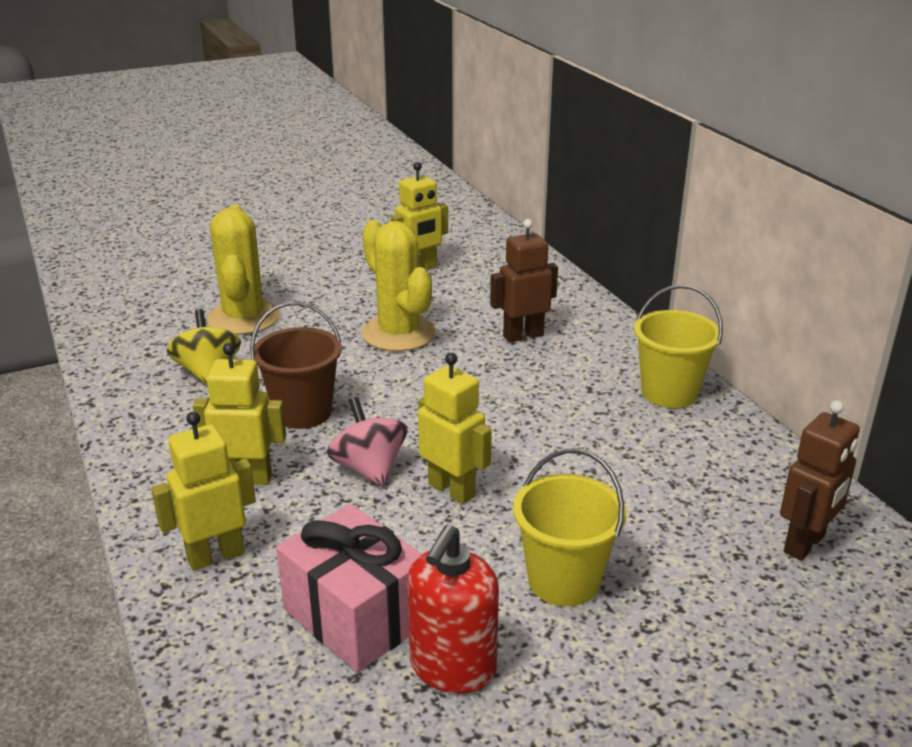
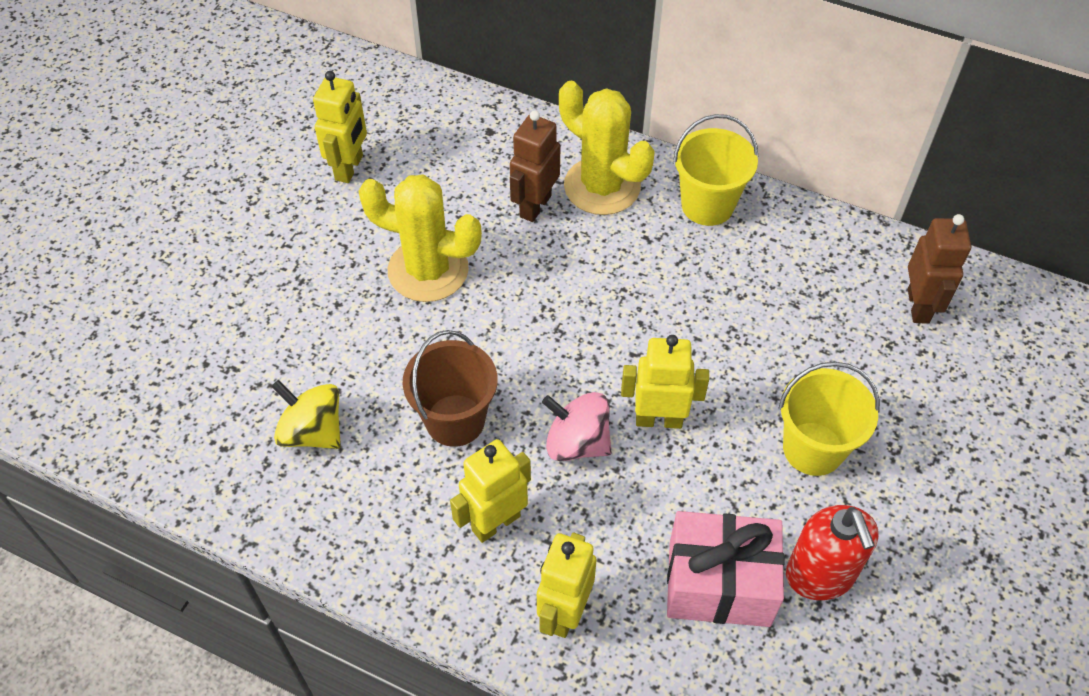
camera: 40 degrees left, 25 degrees up
(243, 318) = (258, 341): yellow cactus -> yellow cactus (602, 186)

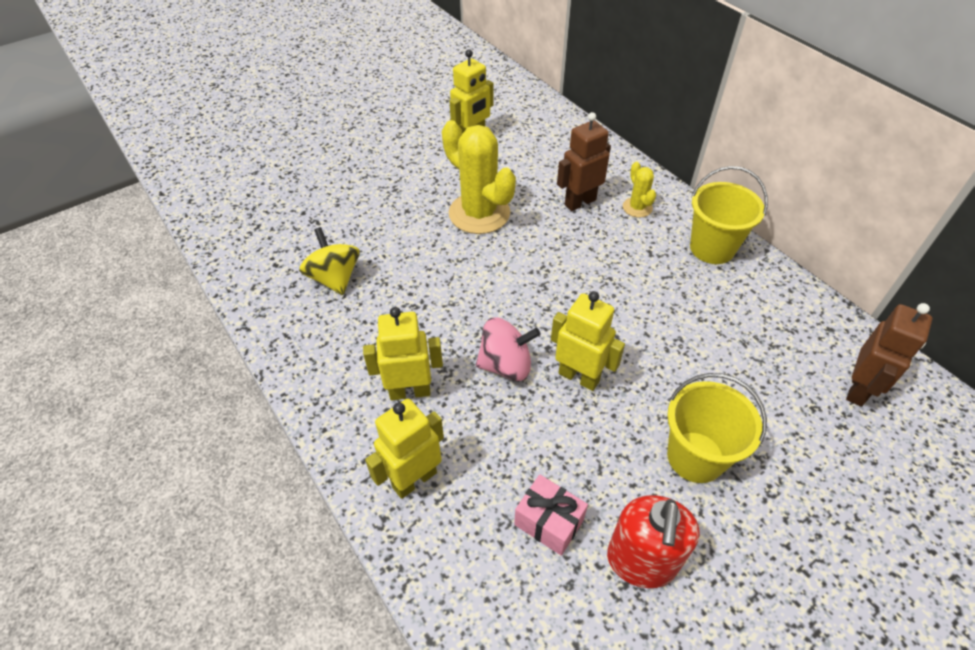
camera: 30 degrees right, 5 degrees down
(455, 420) = (430, 312): brown bucket -> none
(577, 442) = (506, 365): pink spinning top -> pink spinning top turned 120 degrees clockwise
(602, 186) = (637, 207): yellow cactus -> yellow cactus, size x0.49
(719, 583) = (549, 522): pink gift -> pink gift, size x0.58

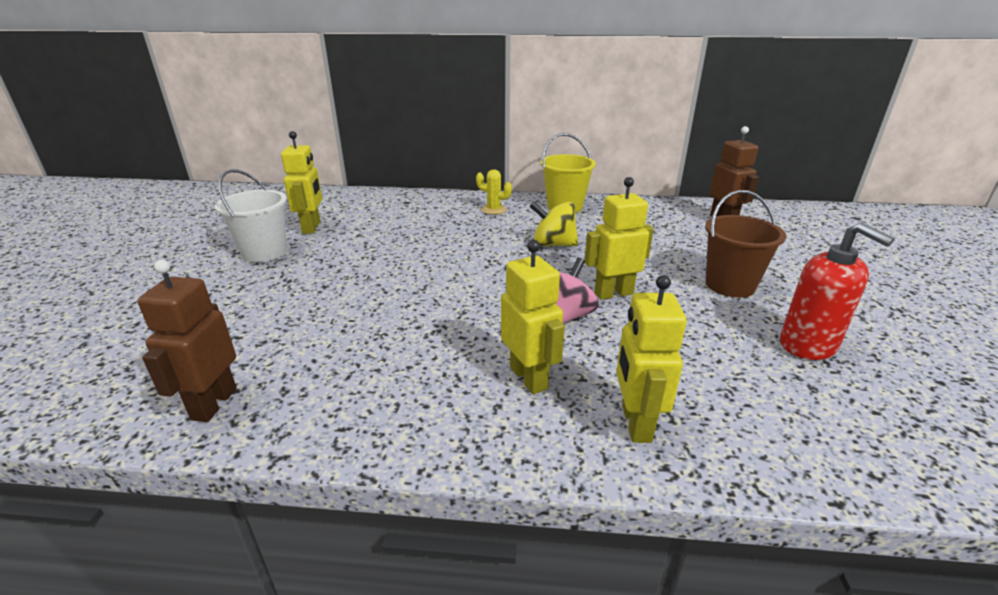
camera: 50 degrees left, 20 degrees down
(335, 278) = (326, 359): yellow spinning top -> yellow spinning top (553, 244)
(410, 391) = (529, 378): yellow robot -> yellow robot turned 120 degrees clockwise
(413, 148) = (264, 252): none -> white bucket
(479, 213) = (392, 258): yellow cactus -> none
(549, 522) = (743, 369): pink gift -> none
(580, 202) = (454, 222): brown robot -> brown robot (213, 404)
(695, 457) = (730, 285): yellow bucket -> brown bucket

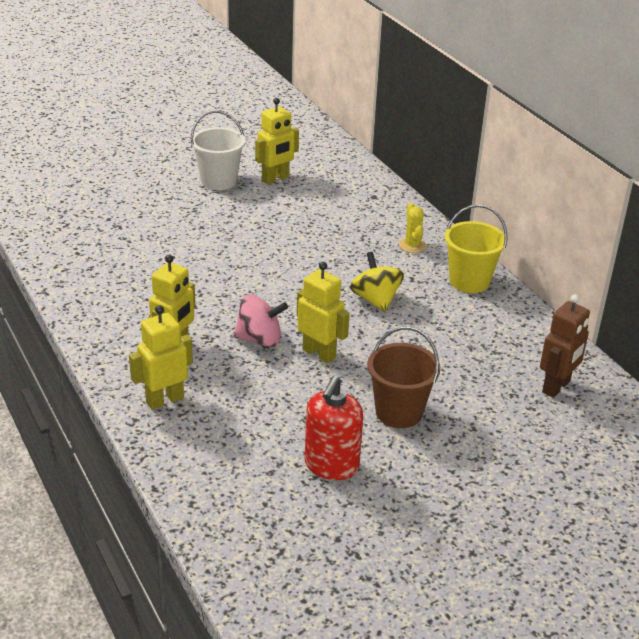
camera: 55 degrees right, 5 degrees up
(213, 404) = (62, 252): brown robot -> none

